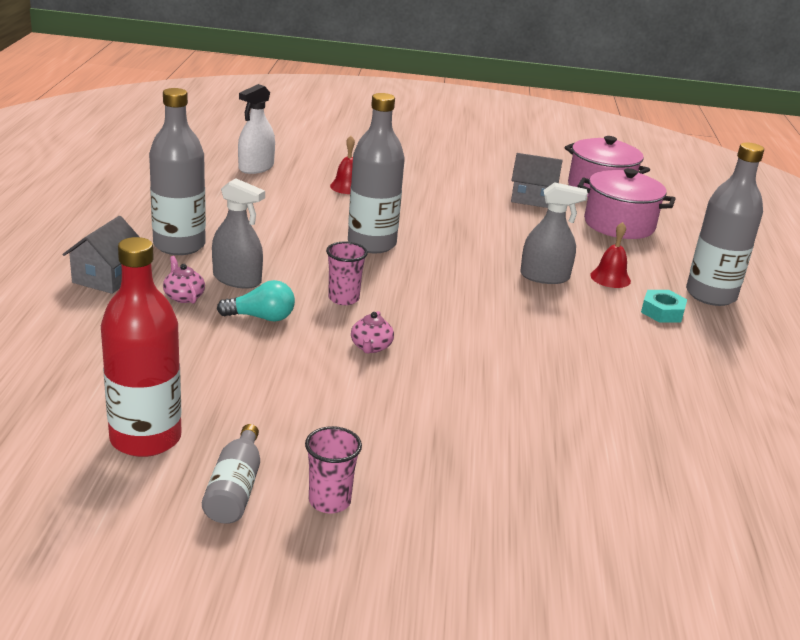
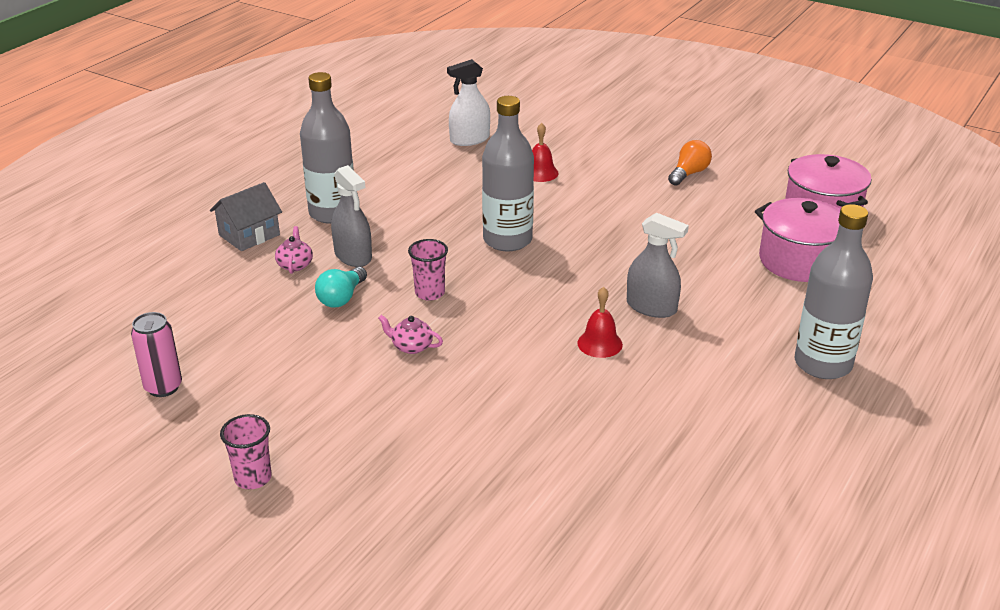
camera: 30 degrees right, 5 degrees up
(145, 438) = (163, 387): red bottle -> pink can
(235, 489) = (192, 447): grey bottle -> none
(261, 317) = (341, 298): turquoise light bulb -> turquoise light bulb turned 90 degrees clockwise
(371, 347) = (411, 346): pink teapot -> pink teapot turned 75 degrees clockwise
(472, 173) = (689, 174): none -> orange light bulb
(532, 198) = (728, 214): grey house -> none
(610, 278) = (723, 322): red bell -> red bell (600, 343)
(662, 312) = (744, 372): turquoise nut -> none

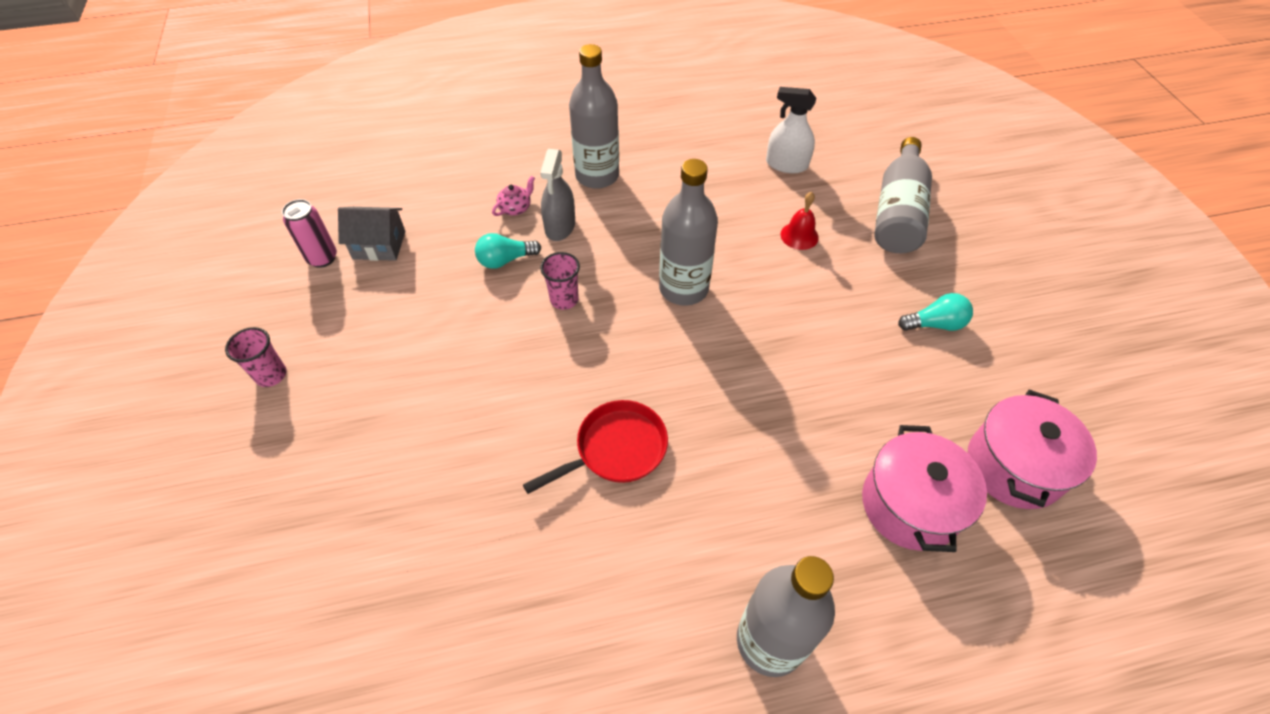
camera: 45 degrees right, 20 degrees up
(249, 235) = (522, 161): grey house -> grey house (379, 245)
(411, 346) = (490, 340): pink teapot -> none
(583, 130) = (897, 212): none -> grey bottle
(600, 343) = (616, 449): red bell -> red pan
(651, 307) = (705, 446): grey spray bottle -> none
(689, 174) = (935, 324): orange light bulb -> turquoise light bulb

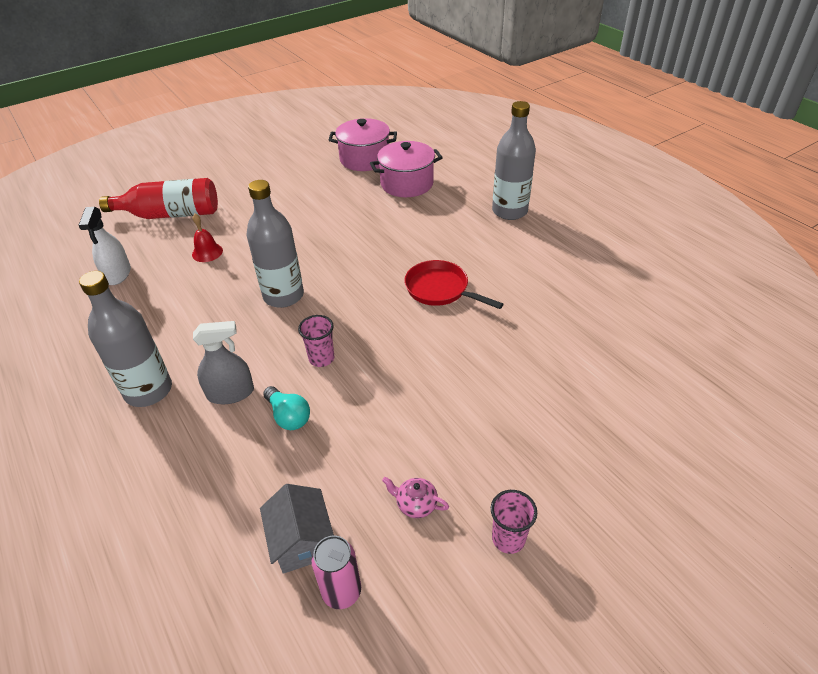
camera: 110 degrees left, 10 degrees down
(515, 208) = (211, 438): pink teapot -> pink teapot (416, 504)
(897, 212) = (171, 214): grey bottle -> red bottle
(935, 324) = (275, 189): turquoise light bulb -> none

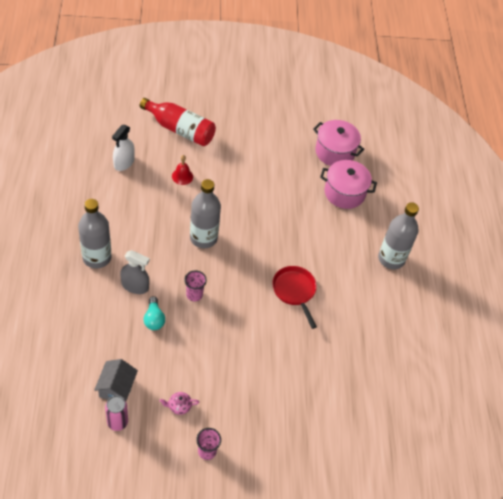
camera: 25 degrees right, 10 degrees up
(416, 504) = (179, 406): pink teapot -> pink teapot turned 60 degrees counterclockwise

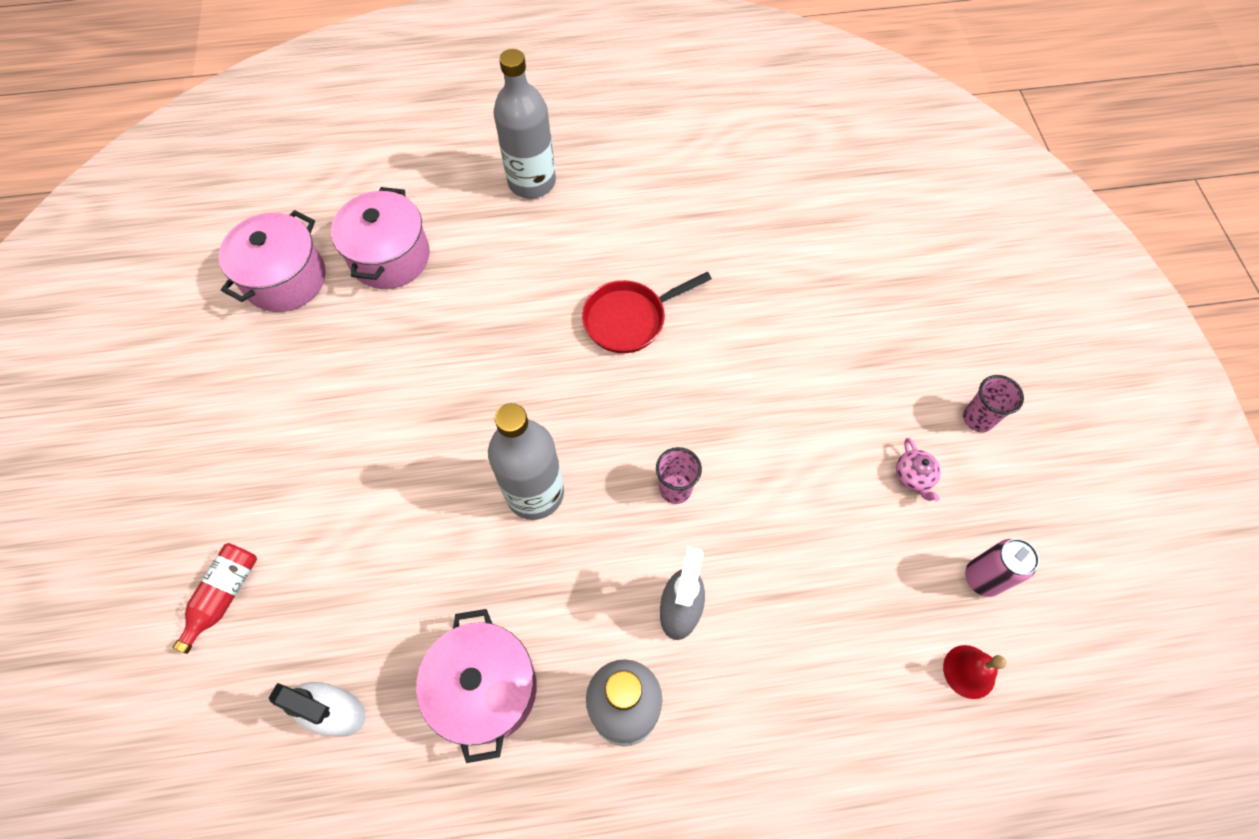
camera: 90 degrees left, 10 degrees up
(116, 388) = (915, 595): grey house -> none
(119, 210) = (485, 688): none -> pink pot
(154, 319) = (748, 555): turquoise light bulb -> none
(180, 129) = (224, 595): red bottle -> red bottle, size x0.55
(182, 176) = (370, 564): red bell -> red bell (969, 671)

